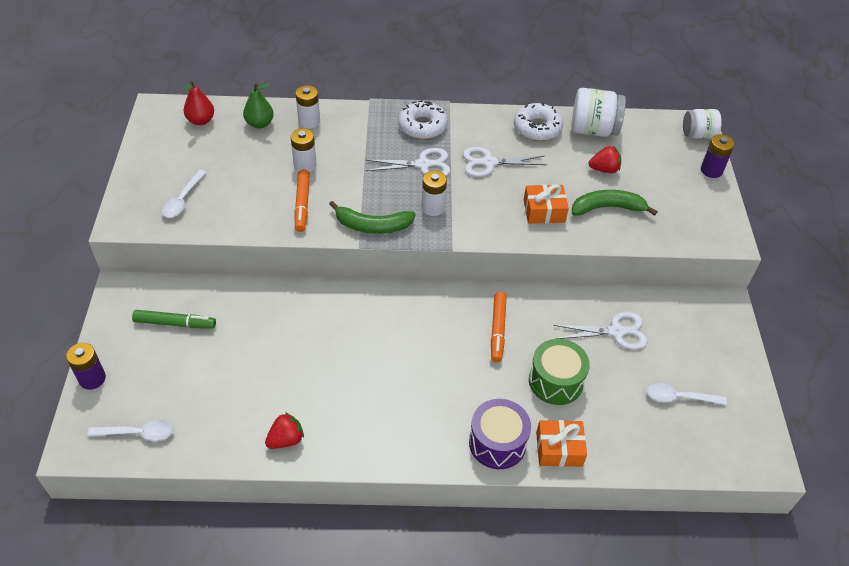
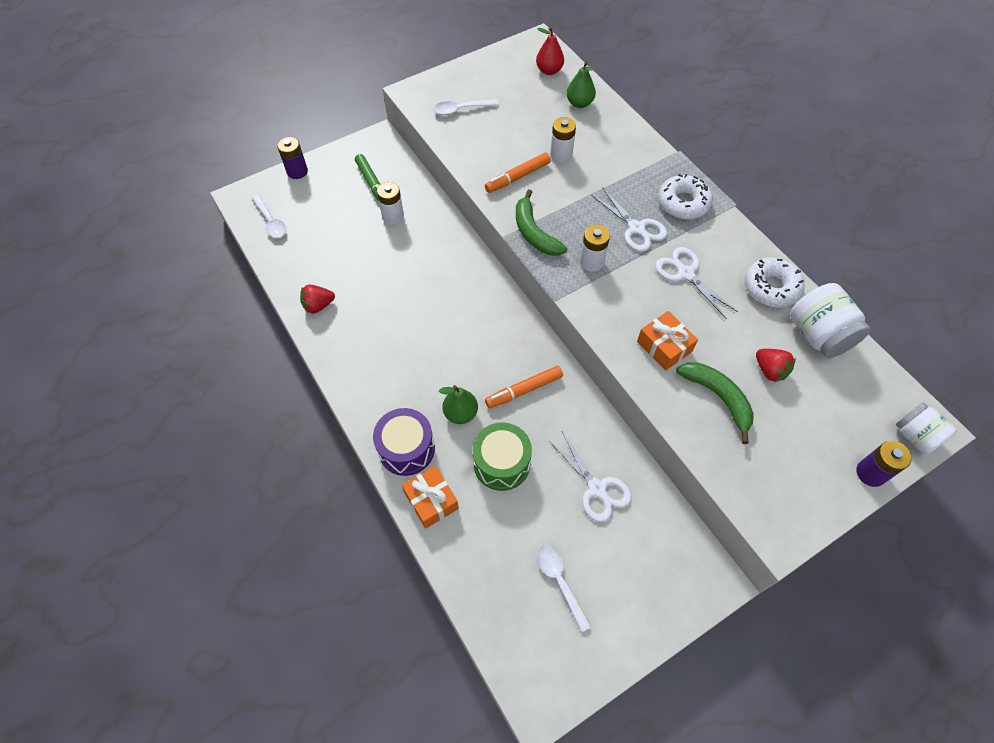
camera: 60 degrees right, 10 degrees up
(286, 439) = (318, 305): red strawberry -> red strawberry turned 135 degrees clockwise
(309, 121) = (612, 130): white battery -> white battery (393, 216)
(489, 385) = (460, 413): none -> green pear

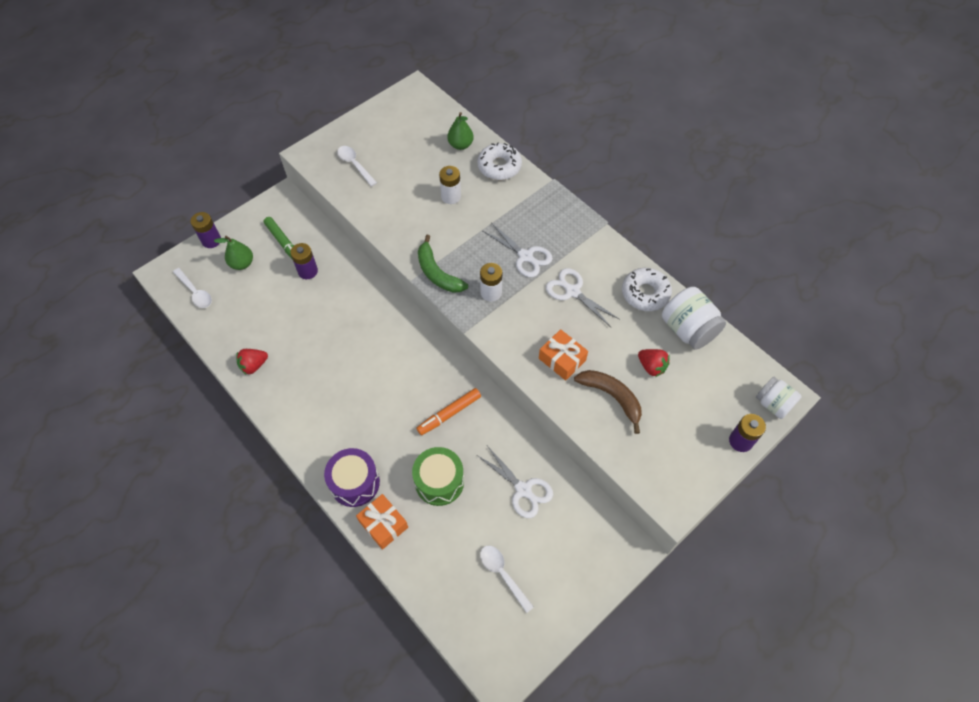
camera: 10 degrees left, 0 degrees up
(393, 216) = (308, 271): white battery -> purple battery
(460, 413) = (397, 443): green pear -> green pear (242, 264)
(461, 109) = (355, 165): white spoon -> white spoon turned 75 degrees clockwise
(518, 177) = (415, 223): orange marker -> none
(549, 70) = (429, 116): red pear -> none
(683, 203) = (562, 227): white donut -> white donut (499, 166)
(718, 397) = (611, 397): green banana -> brown banana

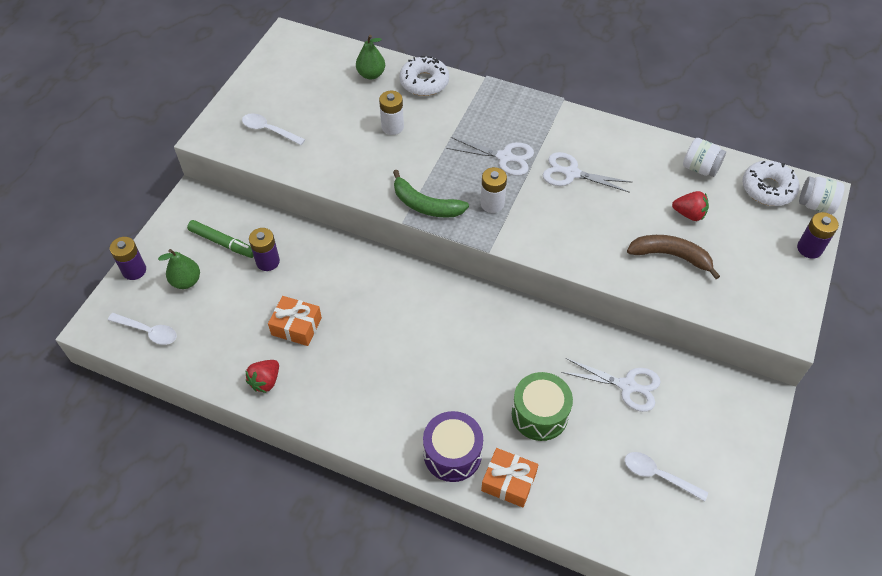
camera: 25 degrees left, 5 degrees down
(449, 414) = (508, 344): orange marker -> none
(562, 359) = (602, 240): orange gift -> orange gift (296, 326)
(645, 293) = (640, 150): white donut -> white donut (768, 189)
(688, 329) = (700, 168): white jar -> white jar, size x0.65

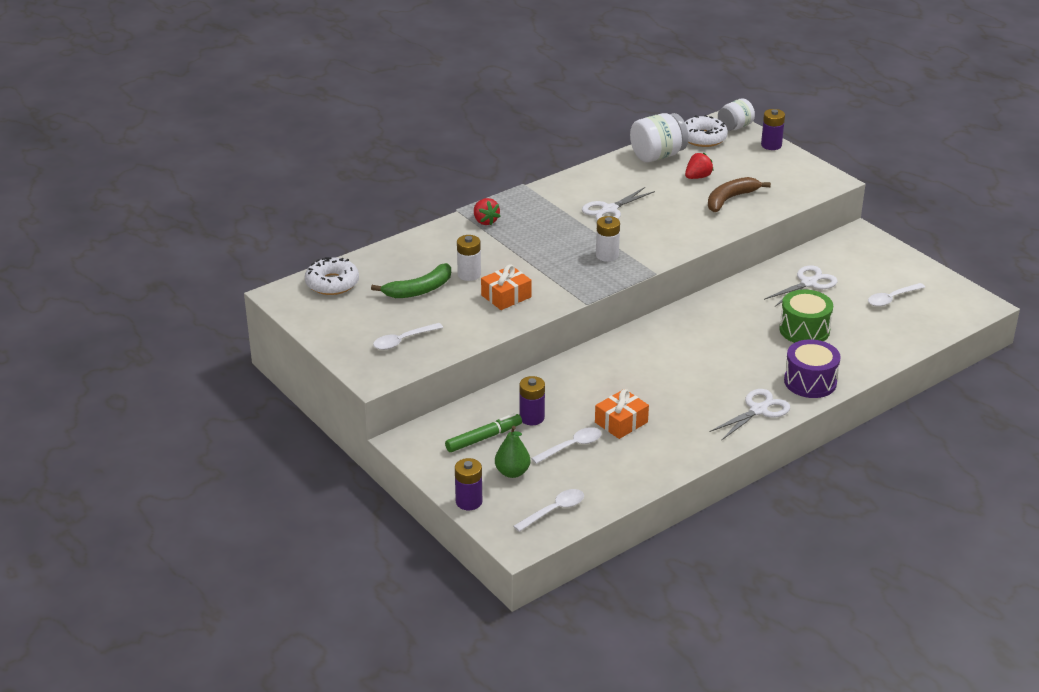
camera: 60 degrees left, 20 degrees down
(242, 306) = (571, 446): none -> white spoon
(265, 381) = (667, 456): red strawberry -> red strawberry (485, 221)
(371, 74) = (389, 265): green pear -> none
(424, 82) = (430, 241): white donut -> white donut (332, 283)
(425, 205) = (578, 287): green banana -> green banana (419, 290)
(505, 157) = (562, 233): white scissors -> white scissors (758, 410)
(508, 482) = (852, 364): orange gift -> orange gift (506, 296)
(700, 168) = (657, 156): white jar -> white jar, size x1.54

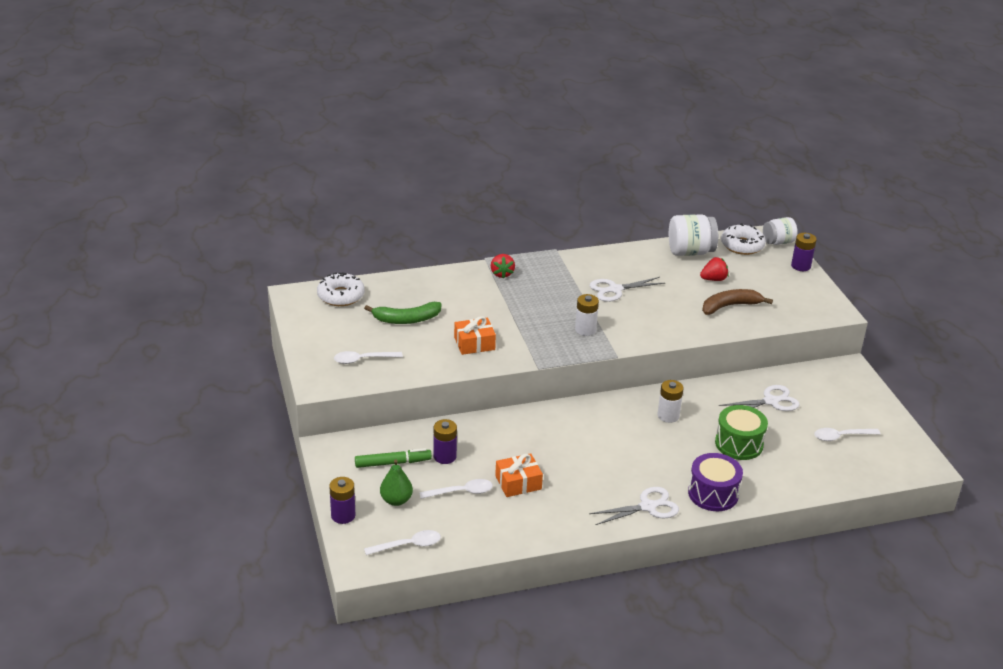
camera: 20 degrees right, 0 degrees up
(469, 274) = (456, 317): white battery -> white battery (668, 416)

